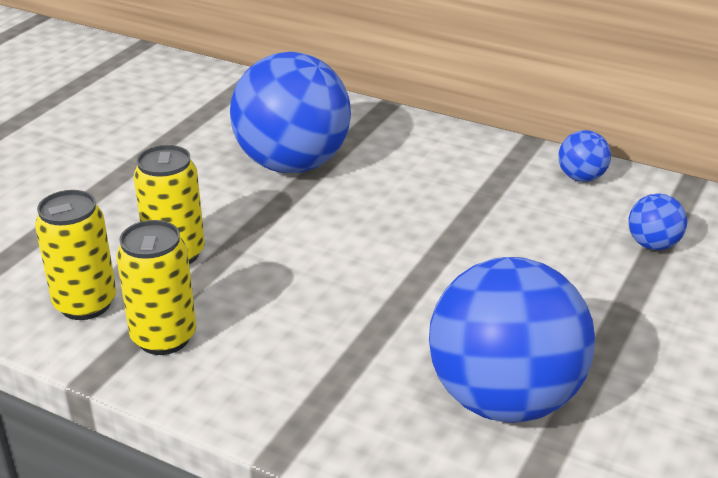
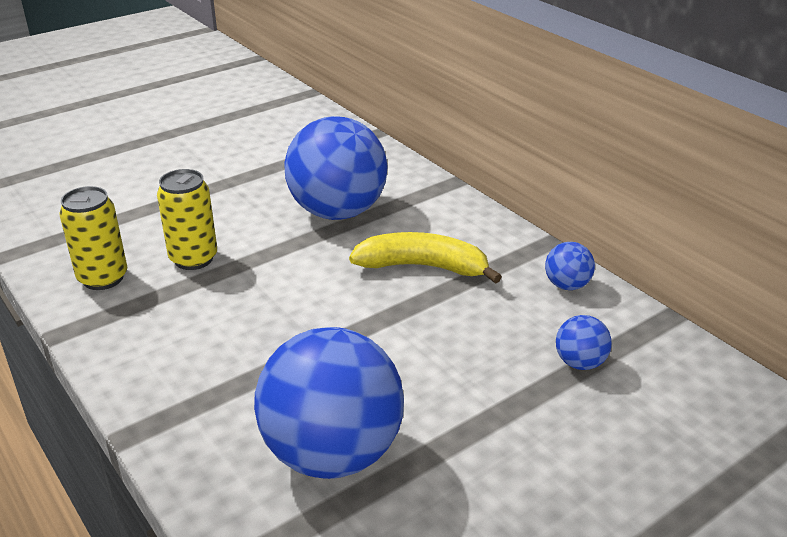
camera: 25 degrees right, 0 degrees up
(164, 337) = (131, 319): yellow can -> none
(431, 197) = (423, 267): none -> yellow banana

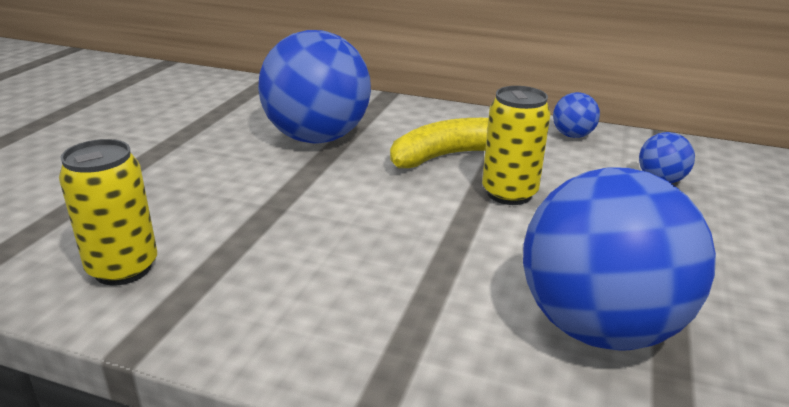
camera: 35 degrees left, 5 degrees down
(193, 259) = (217, 216): yellow can -> yellow can (509, 194)

